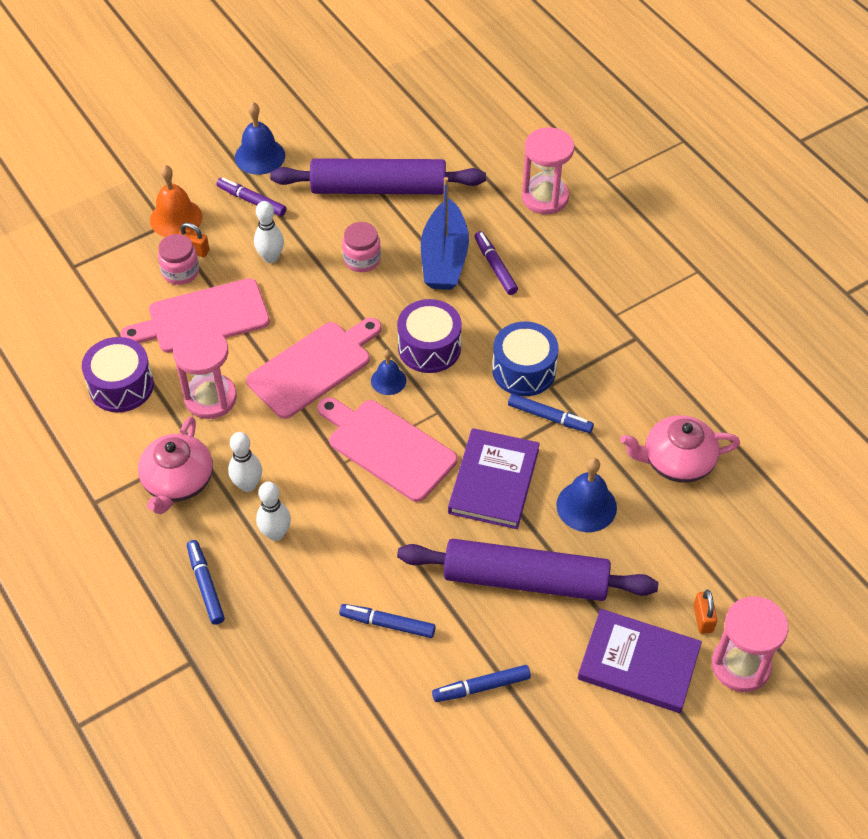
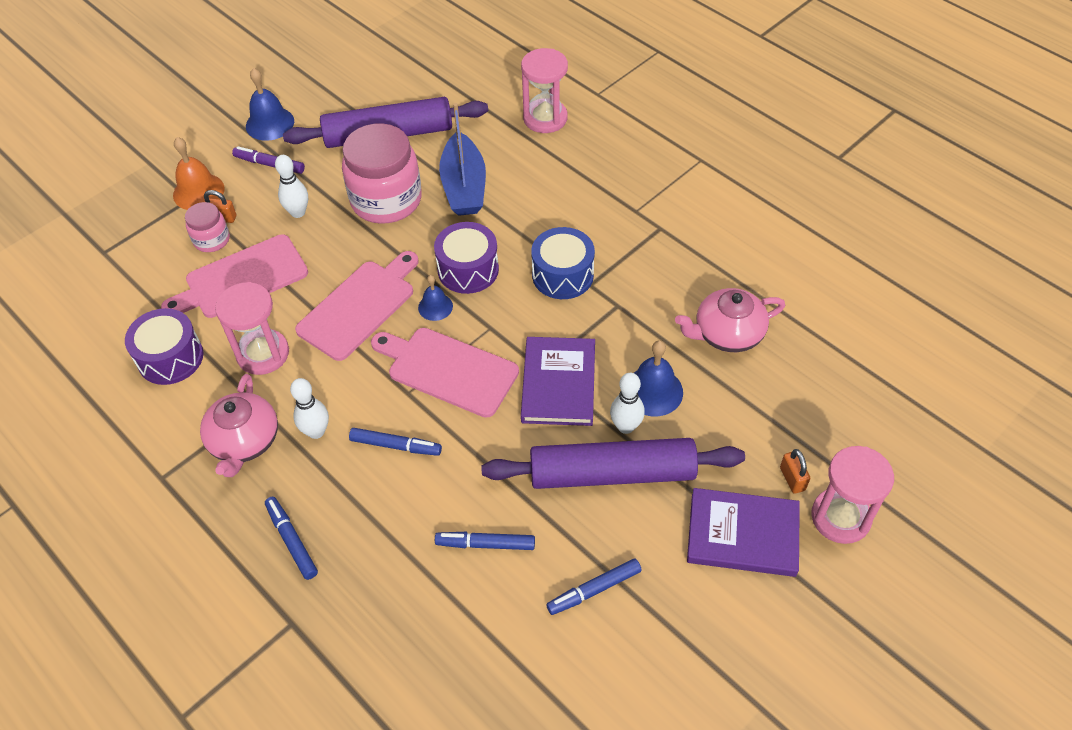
camera: 10 degrees left, 0 degrees up
(275, 533) = (354, 475): white bowling pin -> white bowling pin (625, 426)
(362, 259) = (386, 200): pink jar -> pink jar, size x1.99
(495, 267) = (514, 186): purple marker -> none
(549, 417) = (597, 314): blue marker -> blue marker (395, 445)

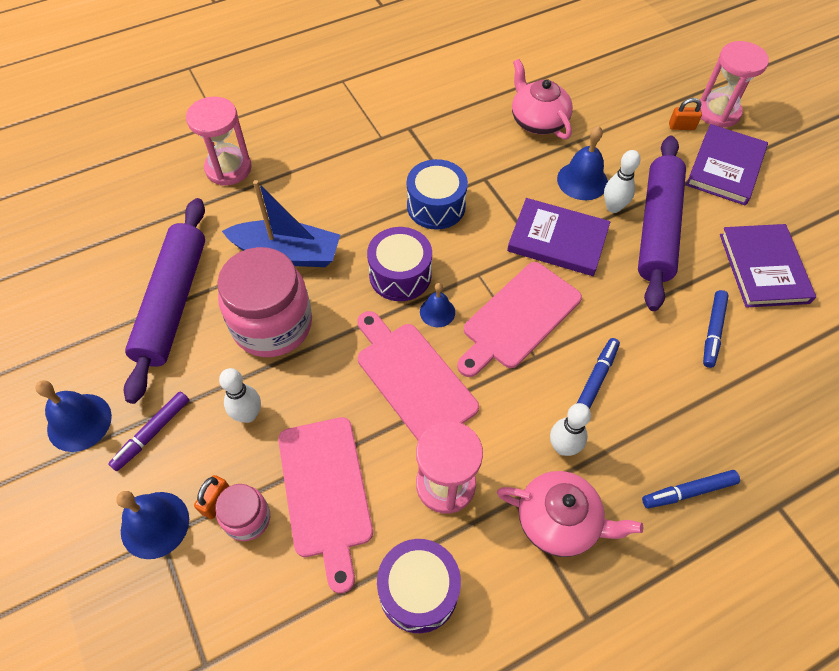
camera: 75 degrees left, 5 degrees up
(198, 191) = (155, 524): orange bell -> blue bell
(594, 590) = (763, 268): blue marker -> purple book
(727, 333) = (538, 121): pink teapot -> pink teapot turned 150 degrees clockwise

